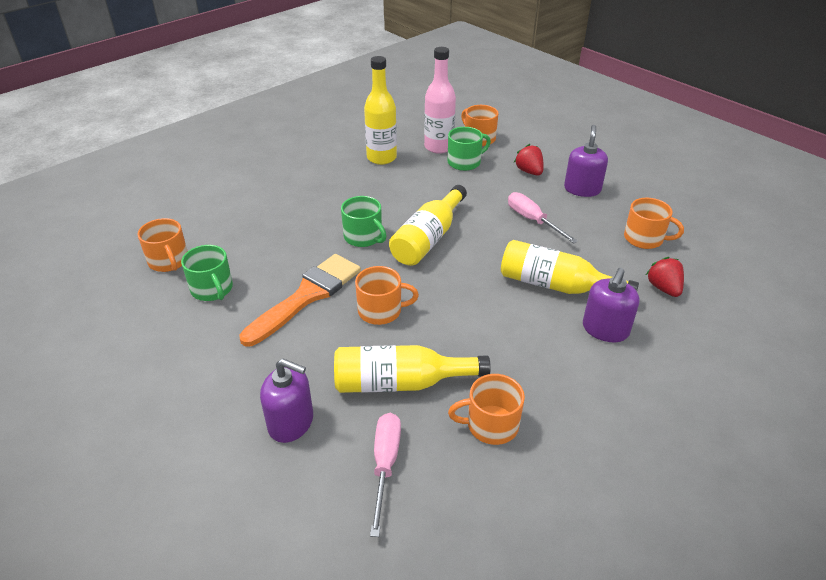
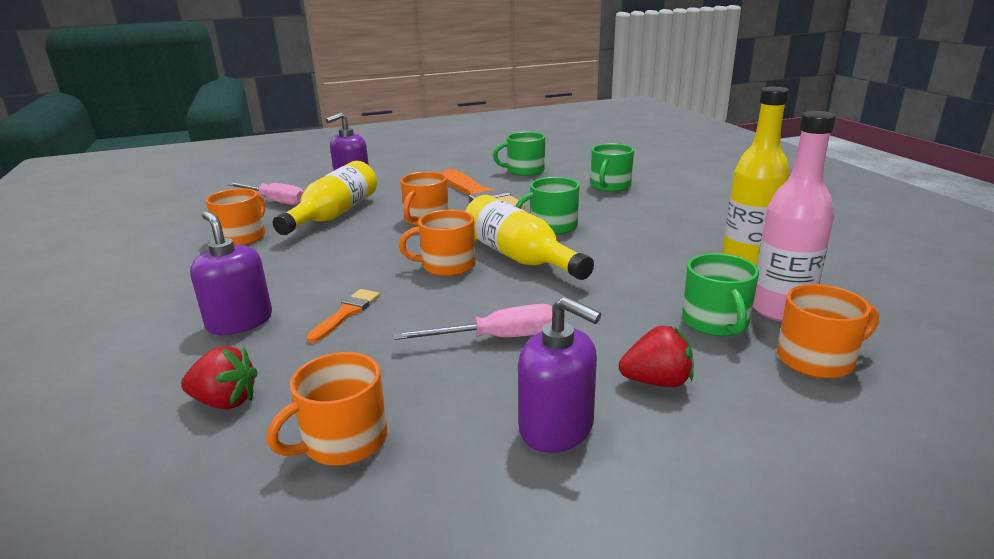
camera: 115 degrees right, 15 degrees down
(169, 261) = (577, 161): orange mug -> orange mug (447, 265)
(252, 226) = (610, 186): none -> green mug
(556, 285) = (346, 313): yellow bottle -> orange brush

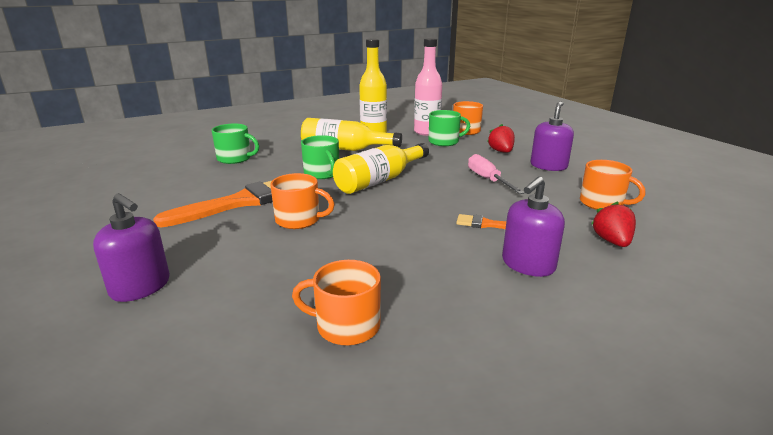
camera: 100 degrees left, 0 degrees up
(275, 201) = (201, 340): pink screwdriver -> none
(334, 215) = (275, 274): yellow bottle -> yellow bottle (345, 149)
(447, 265) = (399, 201): orange mug -> none
(524, 171) = (166, 189): green mug -> none

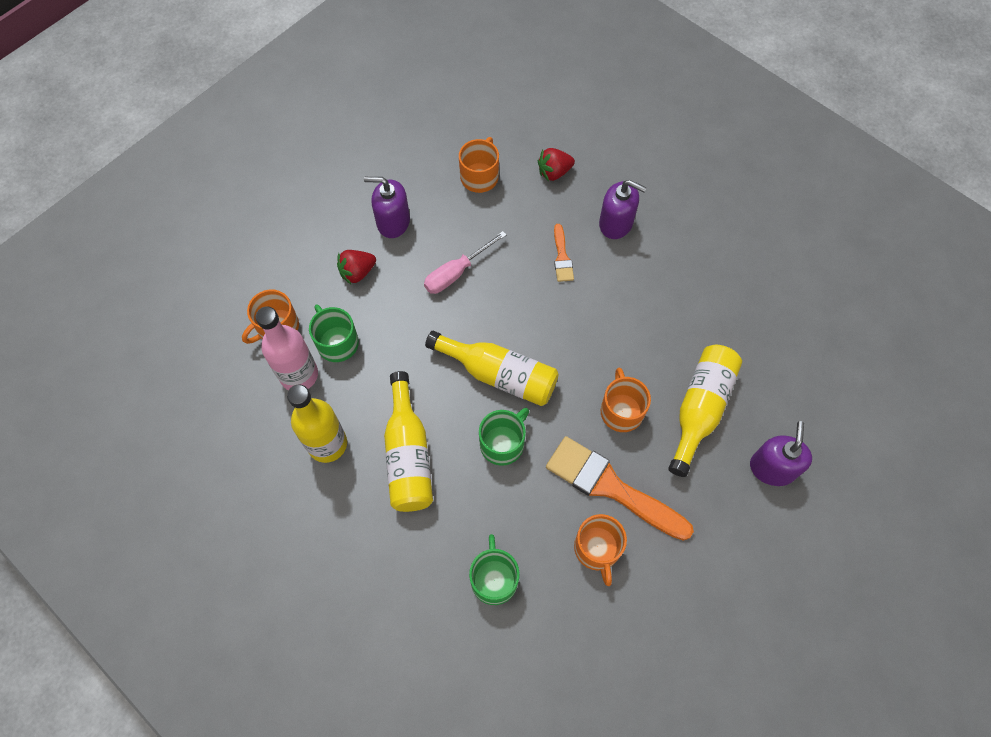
camera: 110 degrees left, 40 degrees up
(255, 260) = (700, 409): none -> yellow bottle
(346, 326) = (739, 312): orange mug -> orange mug (597, 549)

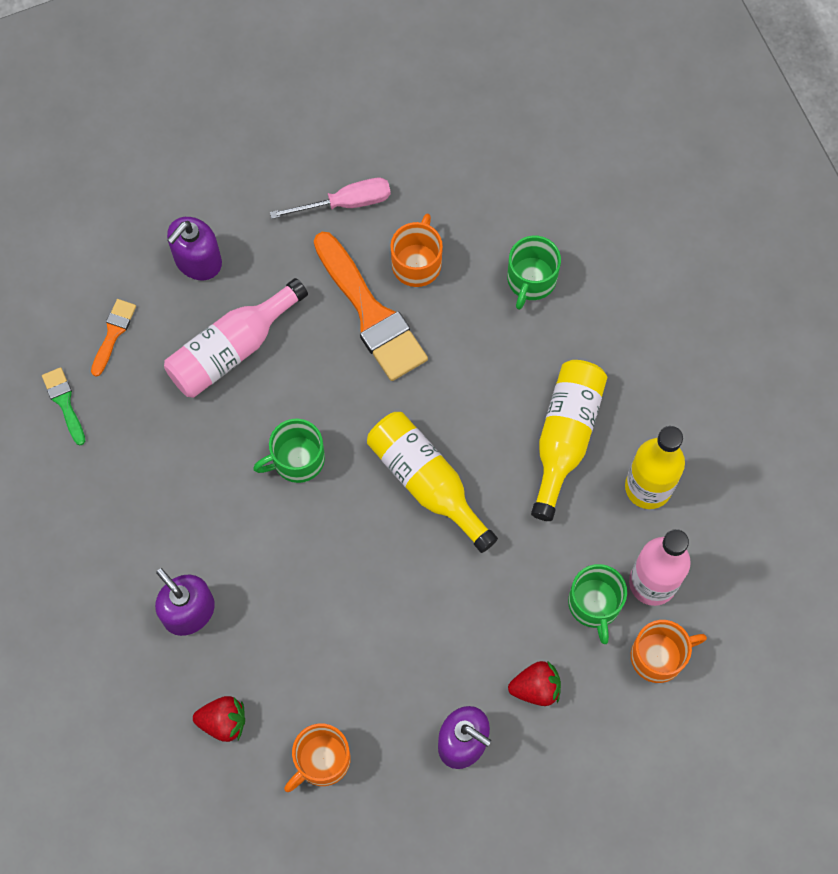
camera: 155 degrees left, 5 degrees up
(456, 272) = (415, 632): pink screwdriver -> pink screwdriver (346, 203)
(503, 443) = (459, 405): green mug -> green mug (297, 459)
(562, 257) = (279, 595): orange brush -> orange brush (113, 333)
(621, 411) = (315, 384): orange mug -> none
(700, 409) = (232, 349): yellow bottle -> pink bottle
(792, 317) = (64, 402): none -> green brush

